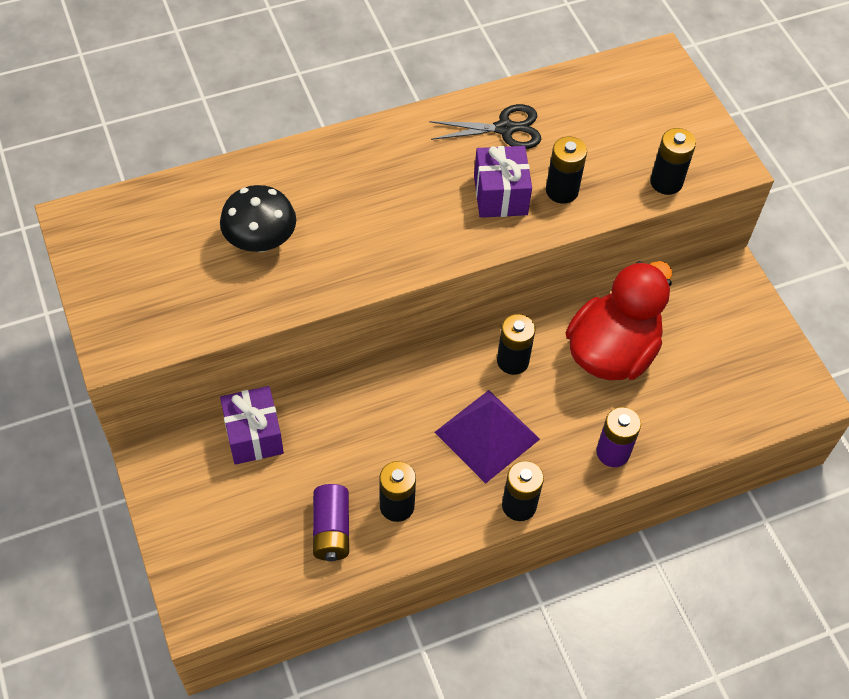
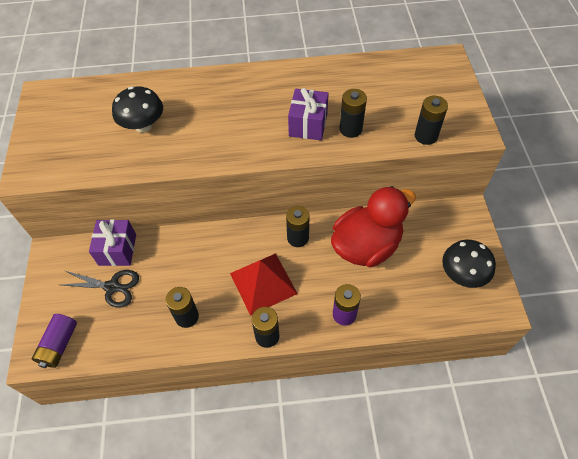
camera: 20 degrees right, 0 degrees up
(331, 530) = (139, 322): purple battery -> purple battery (59, 345)
(487, 435) = (263, 283): purple pyramid -> red pyramid
(505, 129) = (327, 84): black scissors -> black scissors (112, 287)
(751, 364) = (462, 274): none -> black mushroom

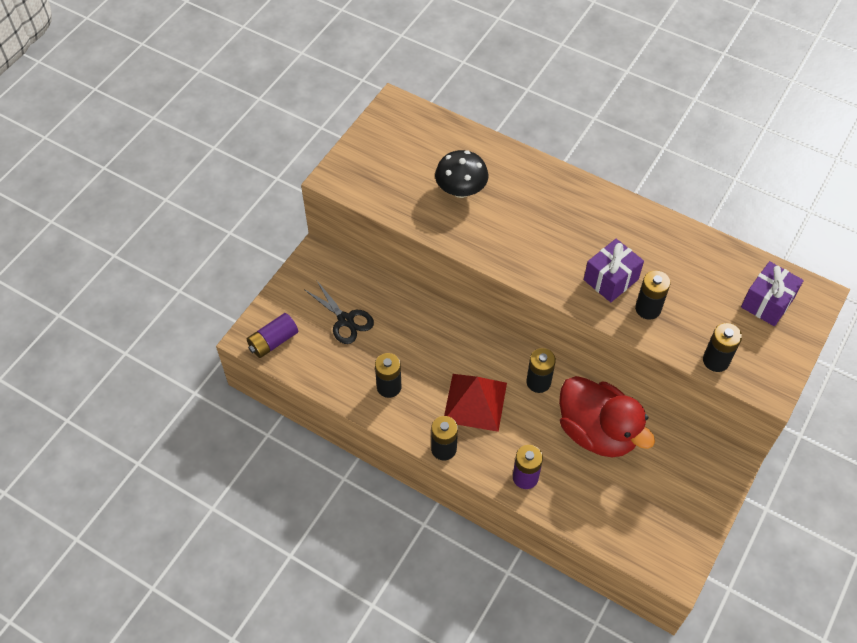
camera: 35 degrees right, 0 degrees up
(117, 250) = (371, 289): purple gift -> purple gift (767, 303)
(366, 246) = (597, 432): red duck -> red duck turned 45 degrees clockwise
(462, 274) = (668, 519): black mushroom -> none

